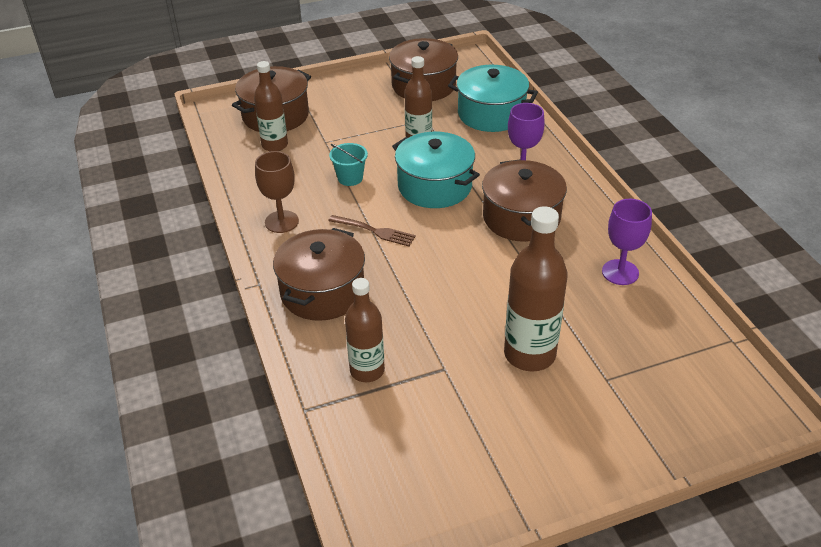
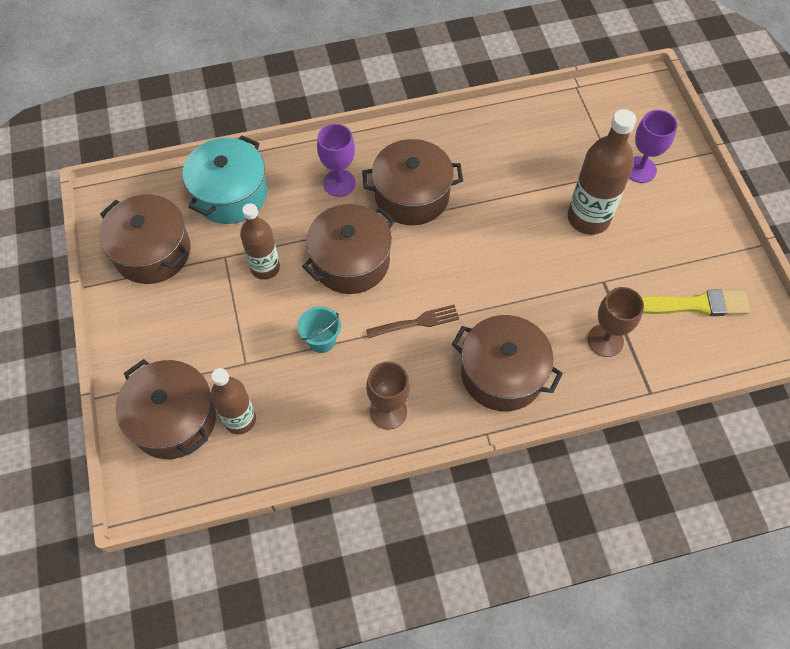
camera: 85 degrees left, 20 degrees up
(367, 370) = (605, 340): brown bottle -> brown goblet
(374, 231) = (416, 322): brown fork -> brown fork turned 45 degrees clockwise
(425, 455) = (694, 305): none -> yellow brush
(434, 186) = (350, 261): turquoise pot -> brown pot
(620, 272) = (494, 137): purple goblet -> purple goblet (640, 169)

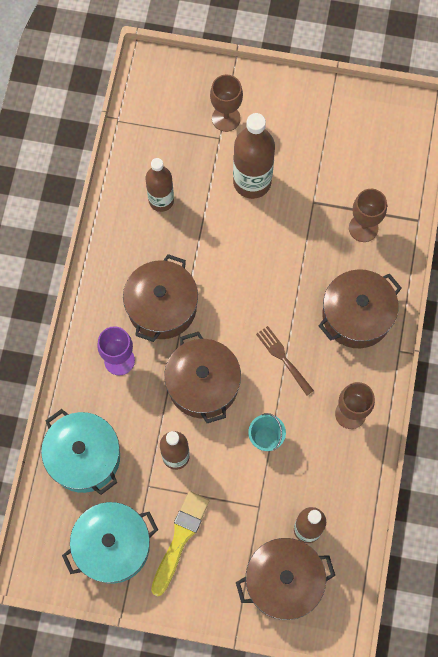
camera: 65 degrees left, 10 degrees up
(152, 251) = (113, 546): brown pot -> turquoise pot
(416, 322) = (284, 358): brown fork -> brown fork turned 45 degrees counterclockwise
(519, 152) = (161, 200): none -> brown bottle
(640, 169) = (226, 118): purple goblet -> brown goblet
(694, 305) = (363, 149): yellow brush -> yellow brush (180, 539)

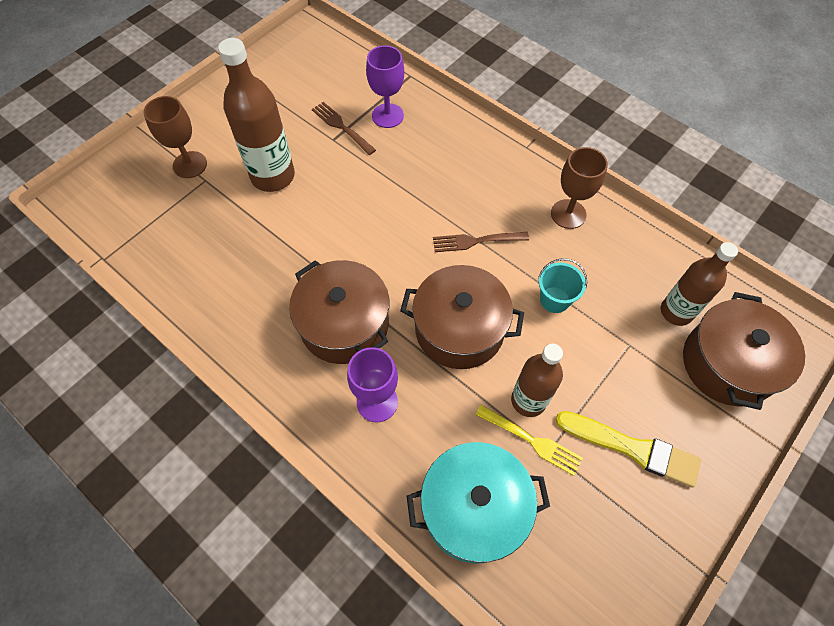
camera: 60 degrees left, 10 degrees down
(113, 546) = (607, 534): turquoise pot -> none
(148, 471) = (531, 440): none -> yellow fork
(161, 200) = (226, 264): brown bottle -> none
(180, 539) = (632, 448): yellow brush -> yellow brush turned 150 degrees clockwise
(329, 201) = (342, 127): none -> brown fork
(356, 316) = (470, 161): brown pot -> none
(363, 228) = (387, 116): brown goblet -> purple goblet

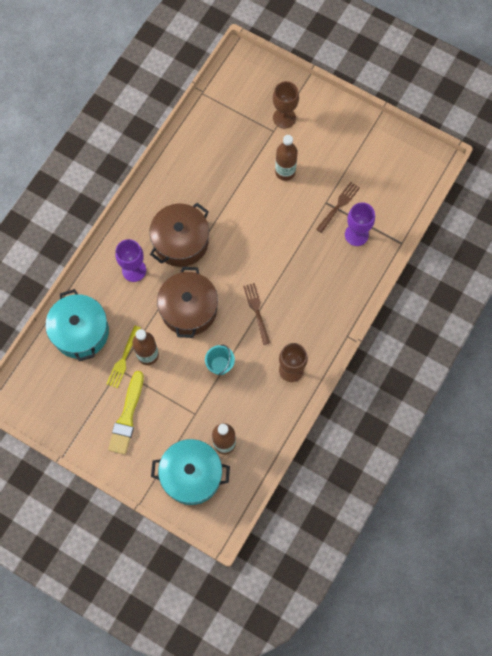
camera: 80 degrees right, 10 degrees up
(273, 176) = (285, 172): brown bottle -> brown bottle, size x0.66
(727, 364) = (191, 475): brown pot -> turquoise pot

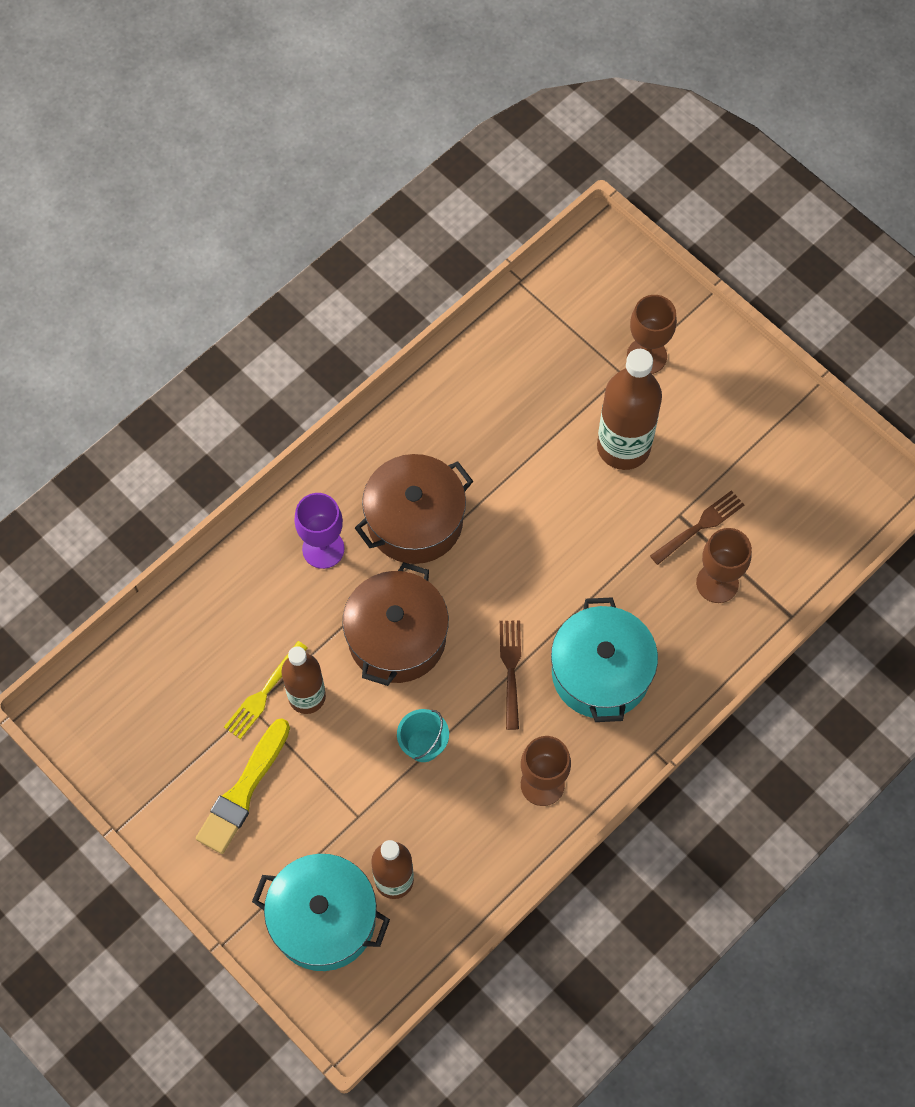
camera: 15 degrees right, 5 degrees down
(80, 332) = (206, 629): turquoise pot -> turquoise pot (600, 672)
(285, 172) = (623, 447): brown bottle -> brown bottle, size x1.51
(356, 235) = (717, 583): purple goblet -> brown goblet

